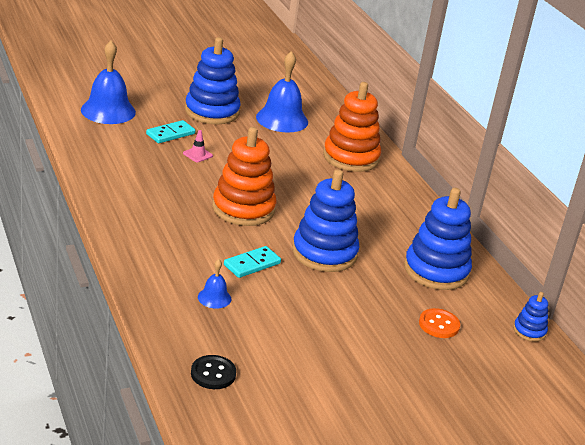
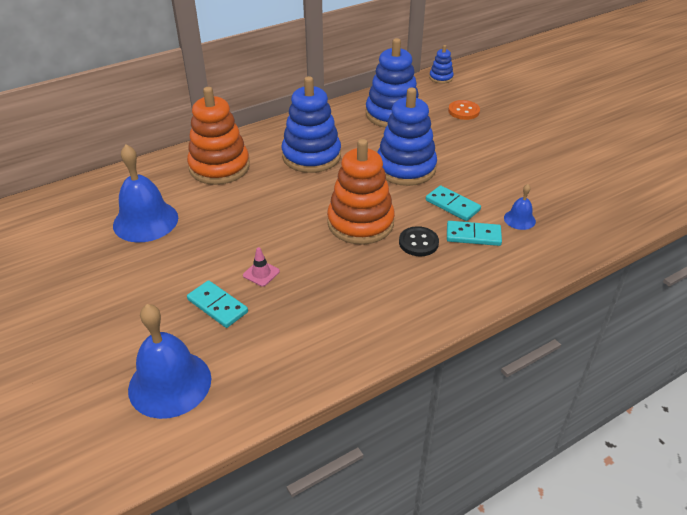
camera: 95 degrees left, 10 degrees up
(201, 263) = (473, 235): none -> turquoise domino
(212, 111) = (141, 280): blue stacking toy -> blue stacking toy (311, 156)
(213, 374) = (616, 205): black button -> black button (418, 243)

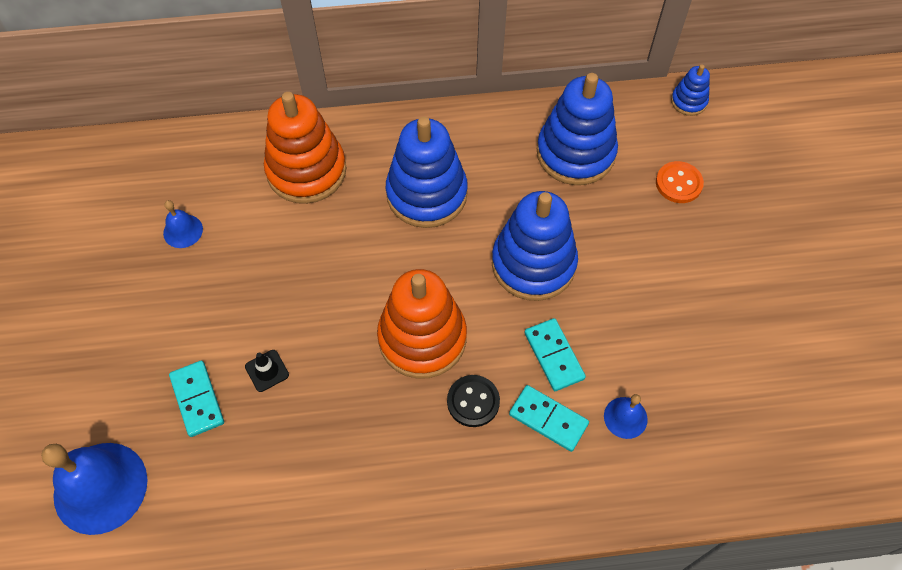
camera: 25 degrees right, 20 degrees up
(145, 221) = (183, 231): blue bell -> blue bell, size x0.49
(261, 273) = (267, 371): pink traffic cone -> black traffic cone

